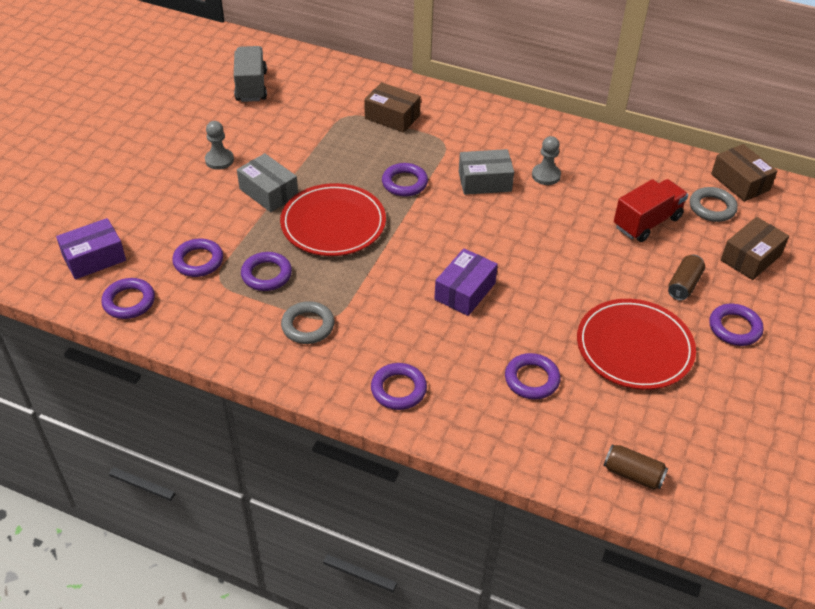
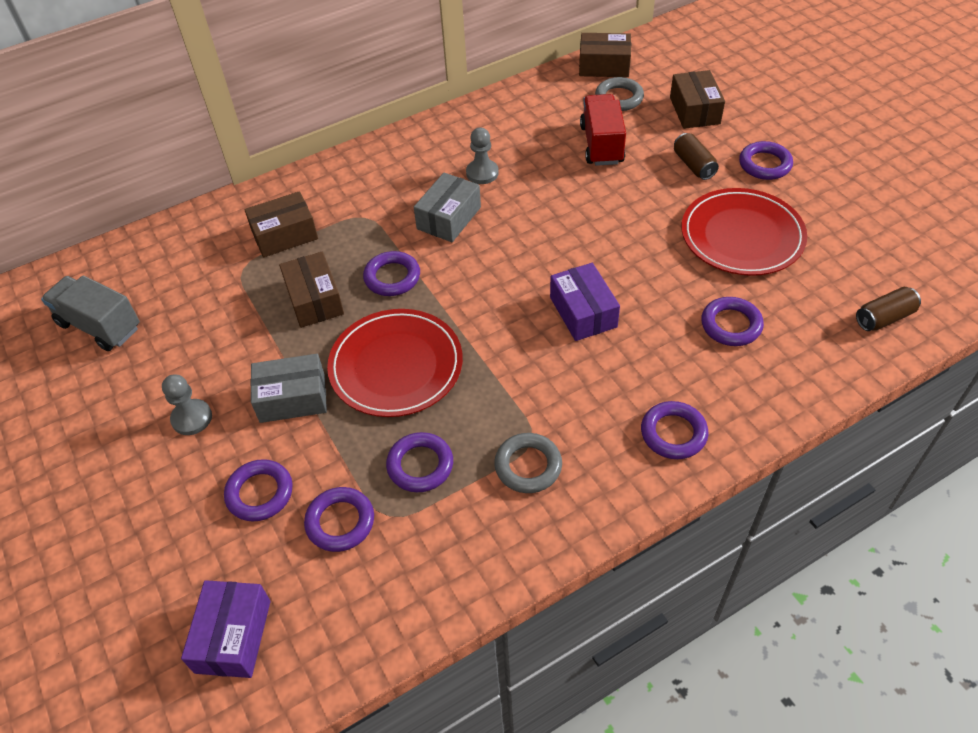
camera: 50 degrees left, 5 degrees up
(129, 302) = (344, 630): purple ring -> purple ring (260, 493)
(352, 159) = (314, 300): none -> brown box

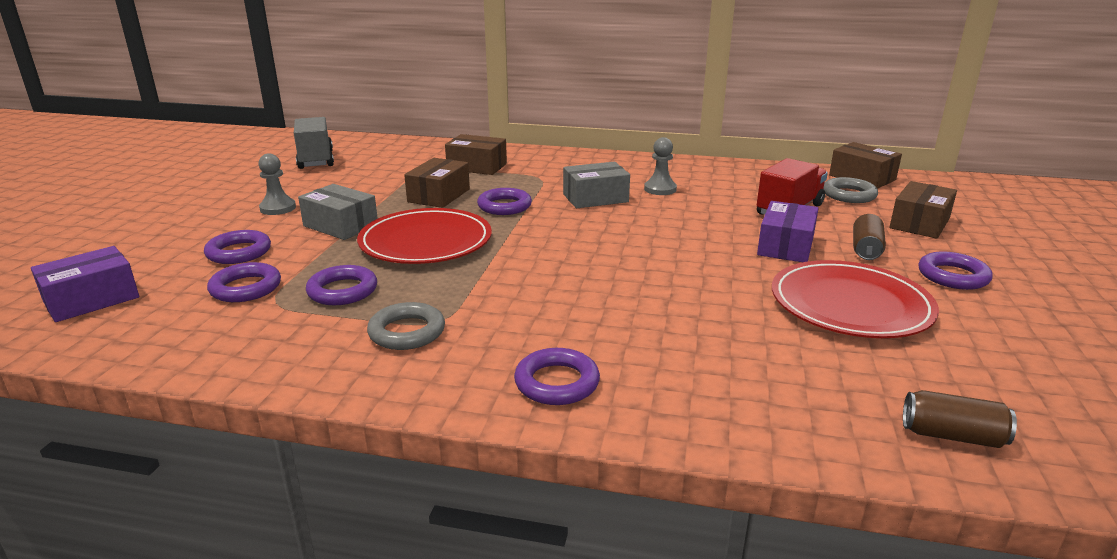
camera: 40 degrees right, 25 degrees down
(583, 312) = (610, 279): purple box -> purple box (785, 246)
(731, 325) = (740, 349): purple ring -> none

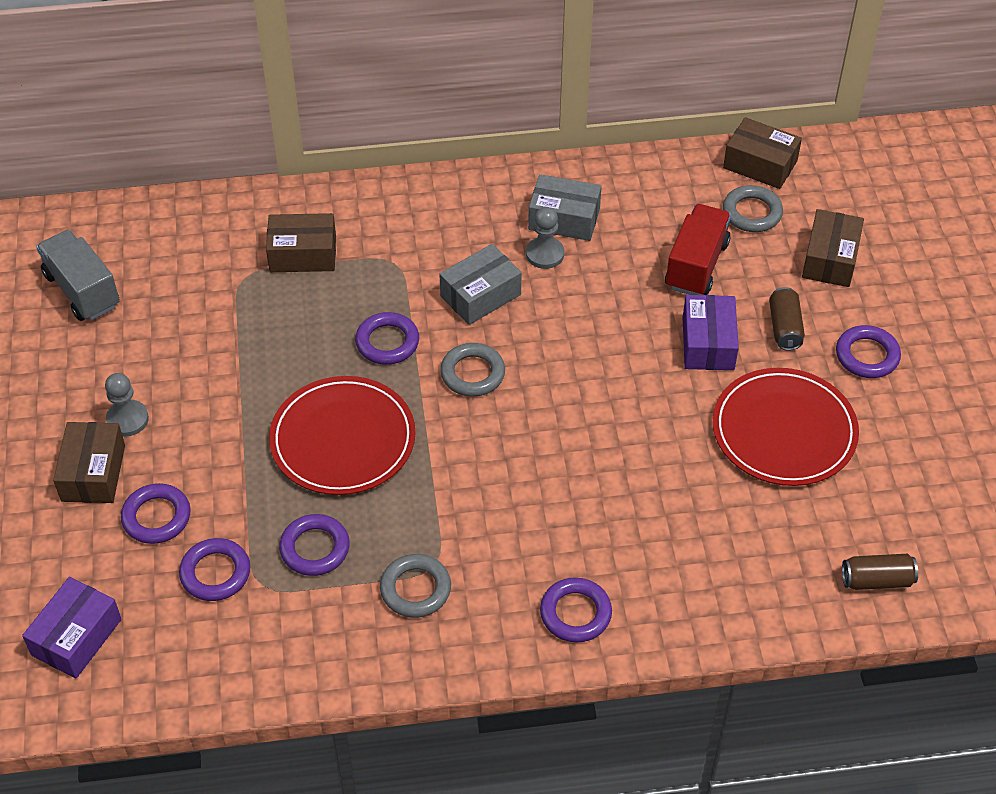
camera: 20 degrees left, 25 degrees up
(341, 225) = (229, 435): grey box -> grey box (564, 219)
(439, 195) = (298, 338): brown box -> brown box (93, 473)
(561, 229) = (472, 373): none -> grey ring

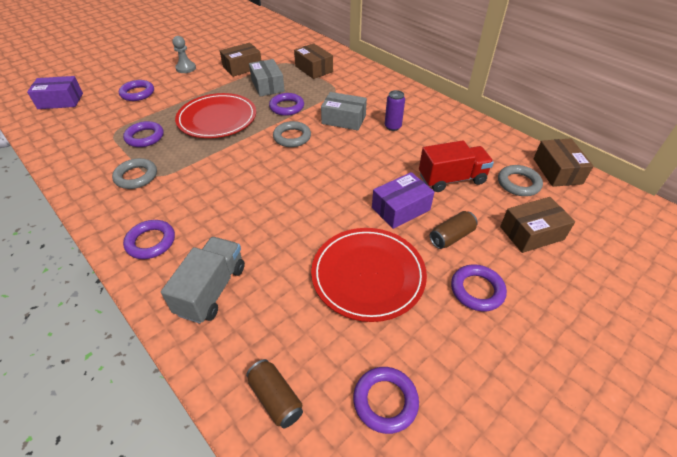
camera: 55 degrees right, 5 degrees down
(82, 290) = (243, 37): grey truck -> grey truck (212, 290)
(93, 473) = (152, 72): brown box -> brown box (242, 67)
(215, 573) = (114, 118): purple ring -> purple ring (385, 401)
(545, 254) = (392, 127): grey pawn -> purple can
(564, 219) = (422, 123): grey box -> grey box (267, 86)

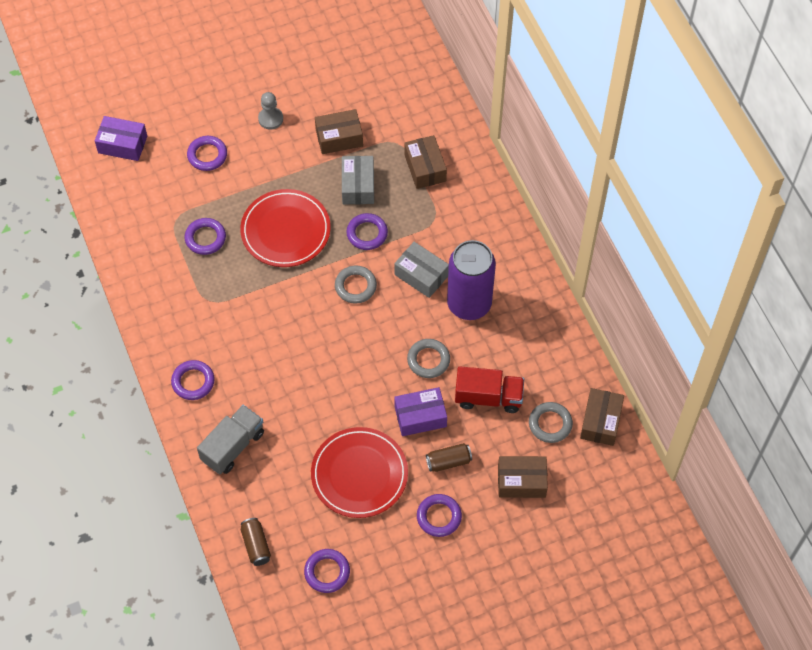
camera: 20 degrees right, 15 degrees up
(136, 176) = (190, 296): grey ring -> grey ring (428, 360)
(392, 127) = (469, 304): purple can -> purple can, size x2.28

